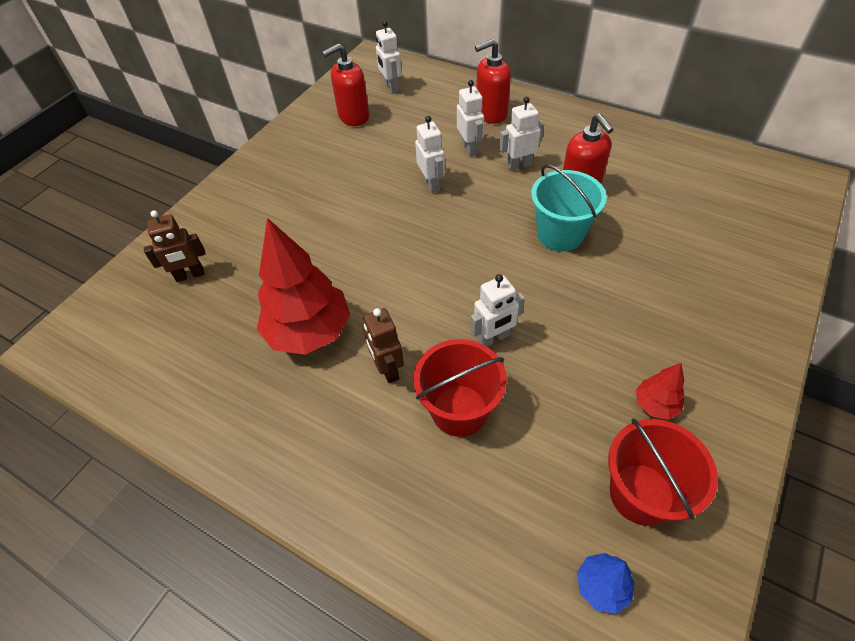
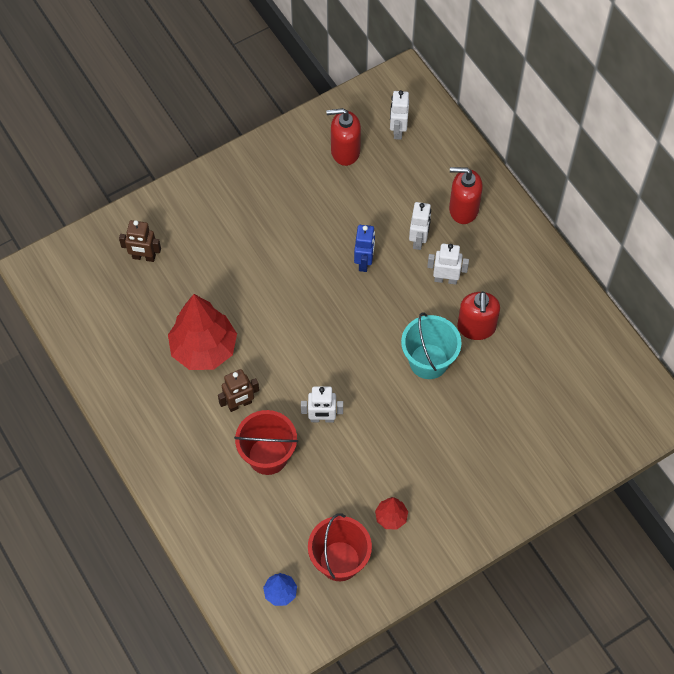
camera: 25 degrees right, 10 degrees up
(387, 369) = (239, 404): brown robot -> brown robot turned 120 degrees counterclockwise
(431, 184) = (364, 262): white robot -> blue robot

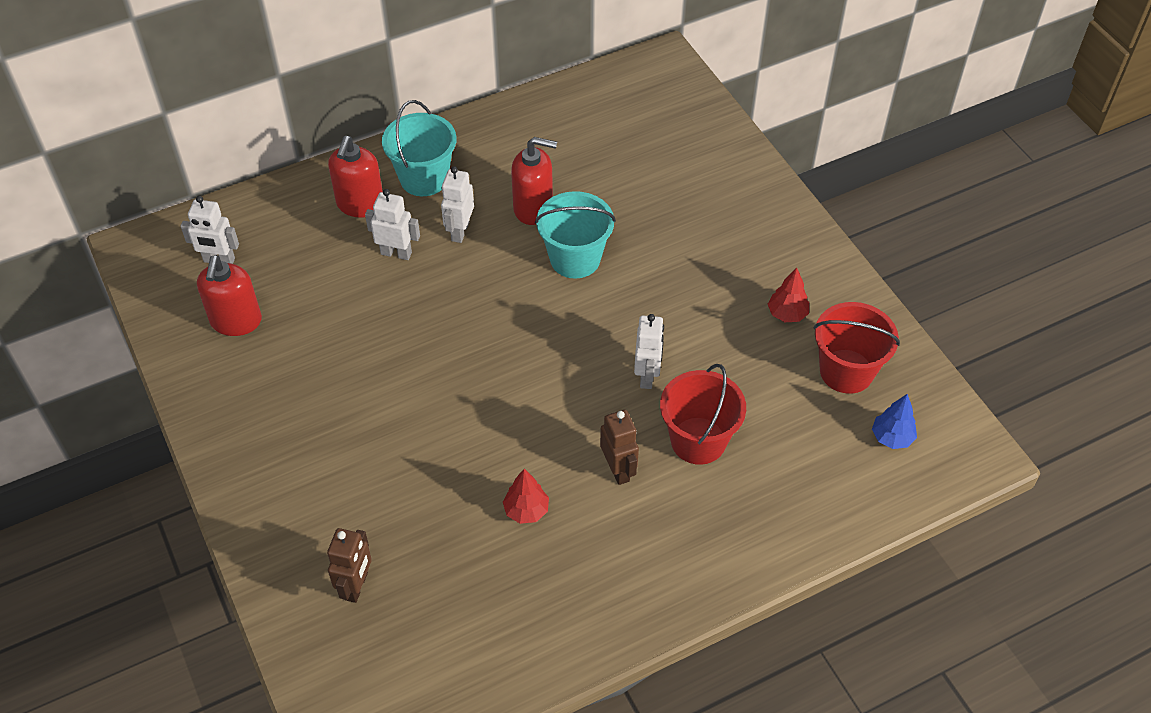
camera: 85 degrees left, 10 degrees down
(204, 349) = (526, 510): red tree -> red tree, size x0.46
(364, 262) = (418, 313): blue robot -> none
(496, 248) = (424, 178): none -> turquoise bucket

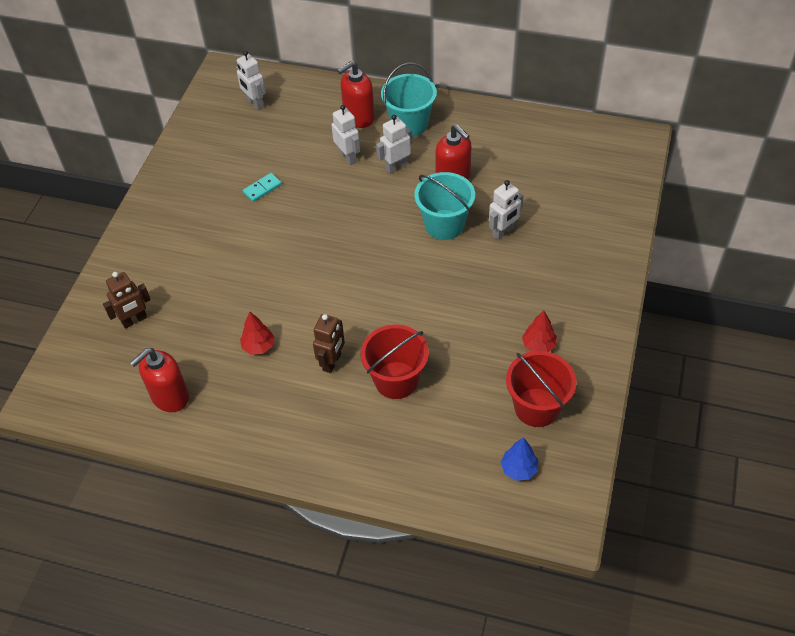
camera: 45 degrees right, 0 degrees up
(236, 321) = (228, 141): red soap dispenser -> red soap dispenser (170, 397)
(338, 347) = (262, 188): none -> turquoise domino
(647, 376) = (409, 321): white robot -> white robot (503, 232)

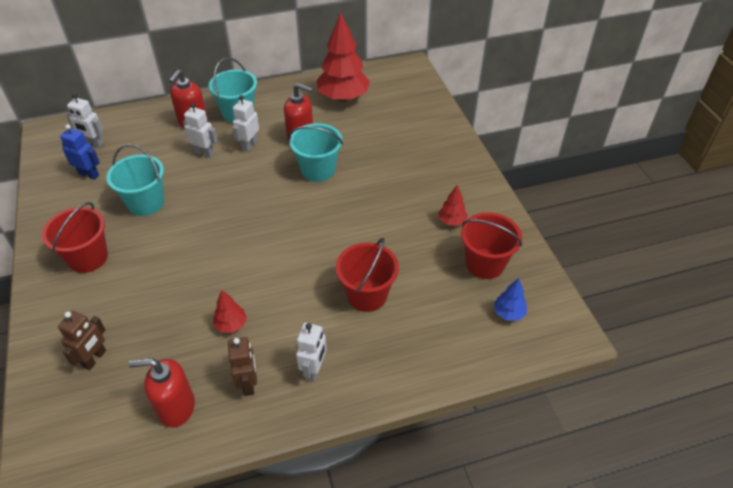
camera: 35 degrees left, 5 degrees down
(170, 397) = (176, 407): red soap dispenser -> red soap dispenser turned 75 degrees clockwise
(182, 222) = (88, 257): none -> red bucket
(231, 136) = (89, 174): none -> blue robot
(262, 188) = (146, 203): turquoise domino -> turquoise bucket
(332, 362) = (304, 306): brown robot -> brown robot (248, 383)
(503, 232) = (365, 157): white robot -> white robot (314, 370)
(532, 149) = (343, 97): none -> red tree

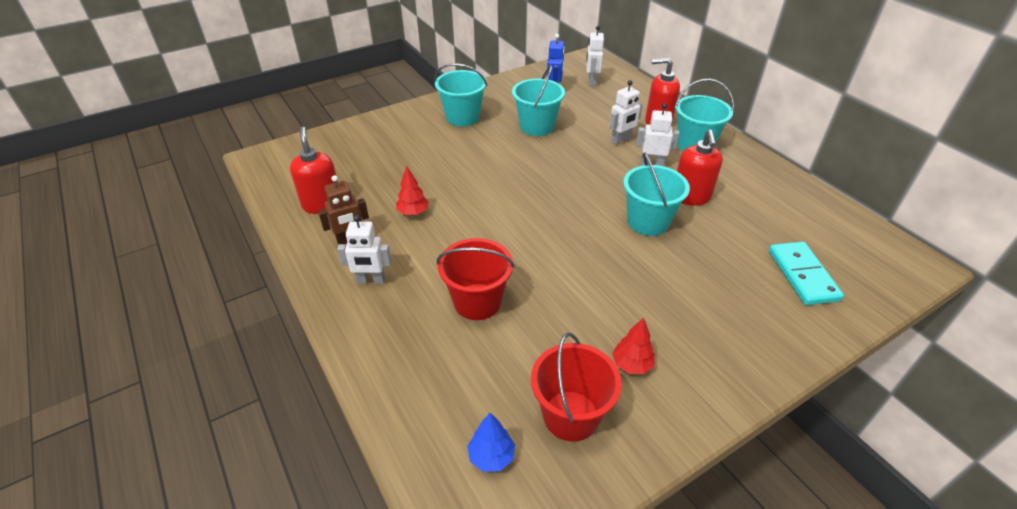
camera: 75 degrees right, 5 degrees down
(88, 257) = (462, 117): red bucket -> turquoise bucket
(95, 359) = (364, 150): brown robot -> none
(204, 153) = (621, 140): white robot -> white robot turned 45 degrees clockwise
(343, 97) = (790, 214): red tree -> none
(401, 116) = (802, 275): none -> turquoise domino

